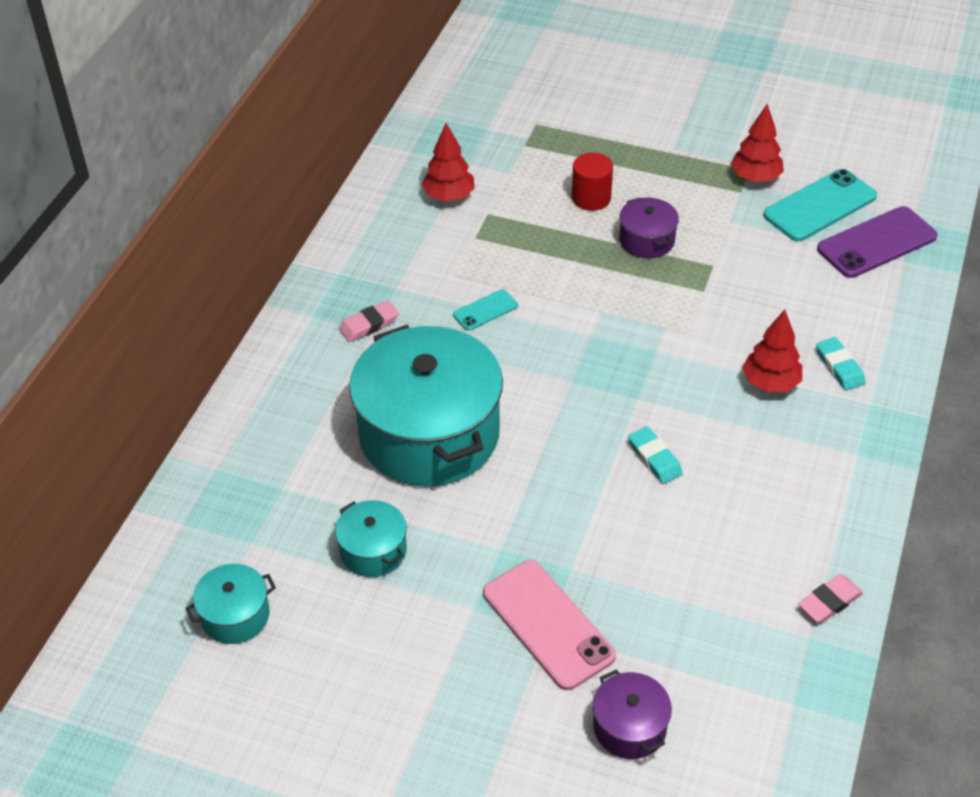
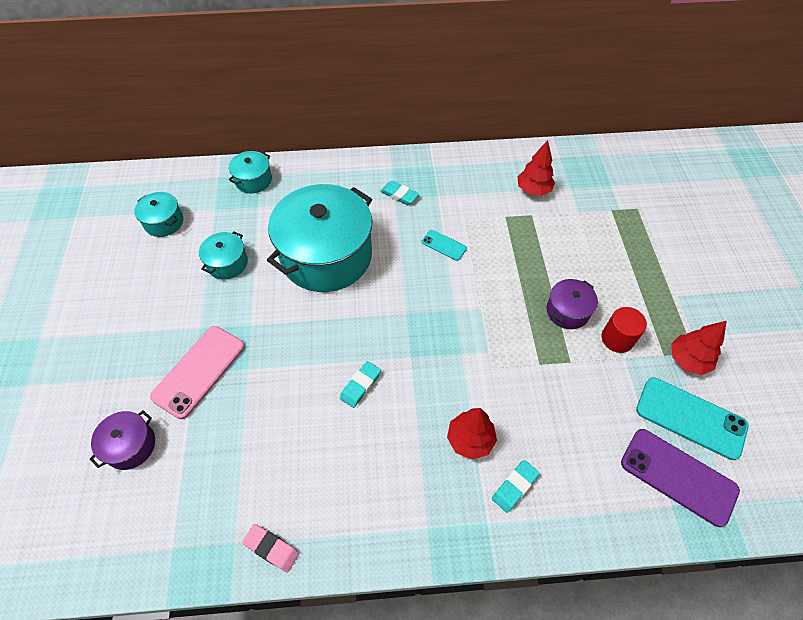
camera: 65 degrees right, 10 degrees up
(222, 480) = (253, 180): none -> turquoise pot
(369, 325) = (399, 195): pink eraser -> turquoise eraser
(591, 198) = (587, 264): red cylinder -> red cylinder (617, 338)

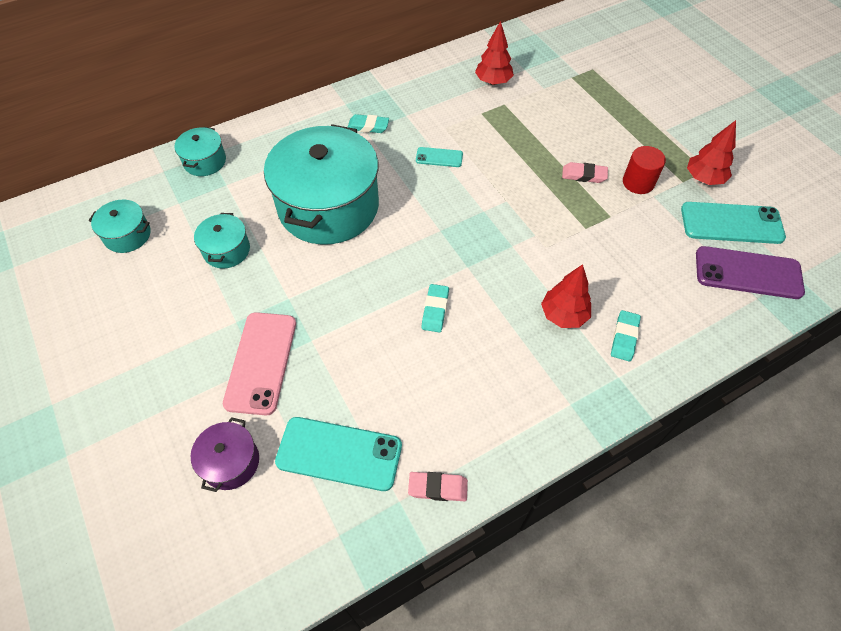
camera: 25 degrees left, 0 degrees up
(213, 478) = (339, 453): none -> turquoise phone
(567, 311) = (584, 175): purple pot -> pink eraser

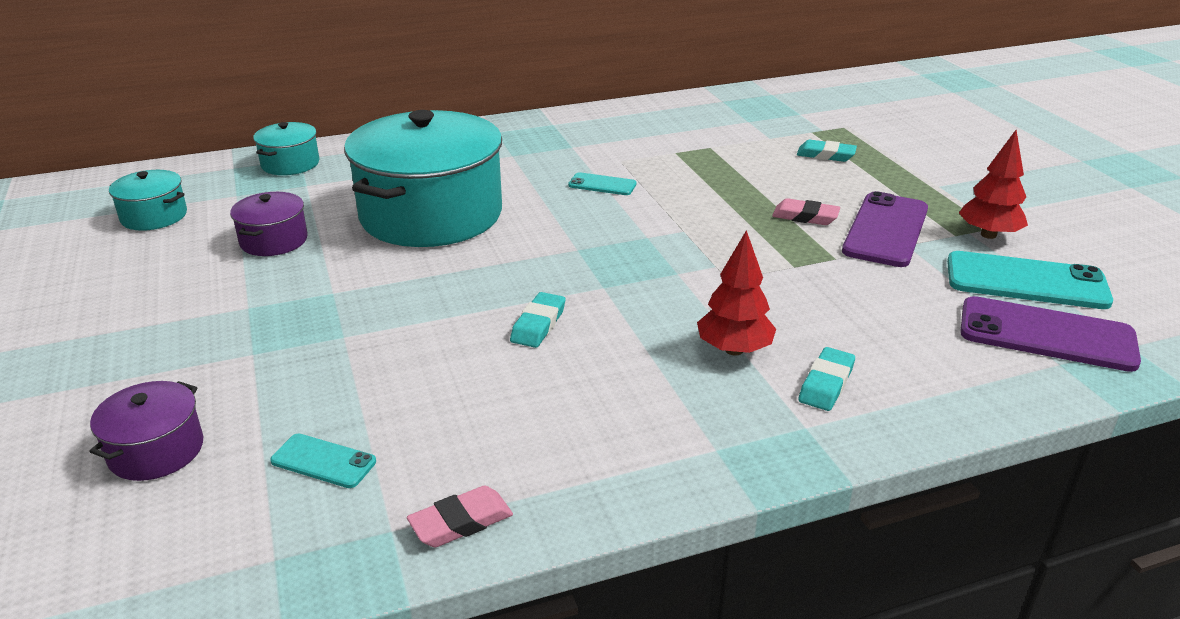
camera: 10 degrees right, 25 degrees down
(226, 250) = (274, 240): turquoise pot -> purple pot
(261, 362) = (260, 350): pink phone -> none
(339, 453) = (323, 461): turquoise phone -> turquoise phone, size x0.52
(368, 126) = (517, 152): turquoise eraser -> turquoise eraser (825, 155)
(438, 488) = (461, 522): pink eraser -> pink eraser turned 45 degrees counterclockwise
(493, 82) = (701, 128): red tree -> none
(638, 182) = (885, 230): red cylinder -> purple phone

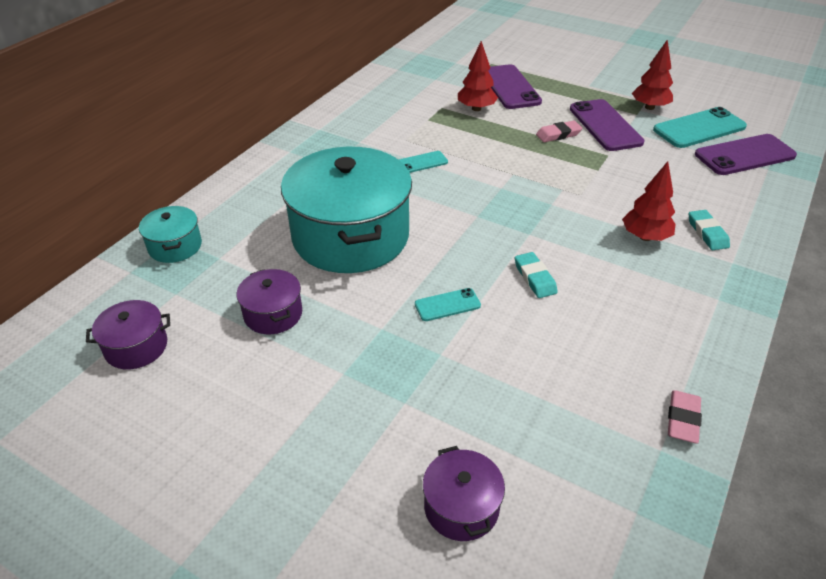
camera: 40 degrees left, 10 degrees up
(154, 216) = (136, 347): turquoise pot -> purple pot
(323, 461) = (565, 439): turquoise phone -> turquoise phone (447, 305)
(747, 161) = (476, 109): none -> red tree
(825, 155) = (510, 87): turquoise eraser -> purple phone

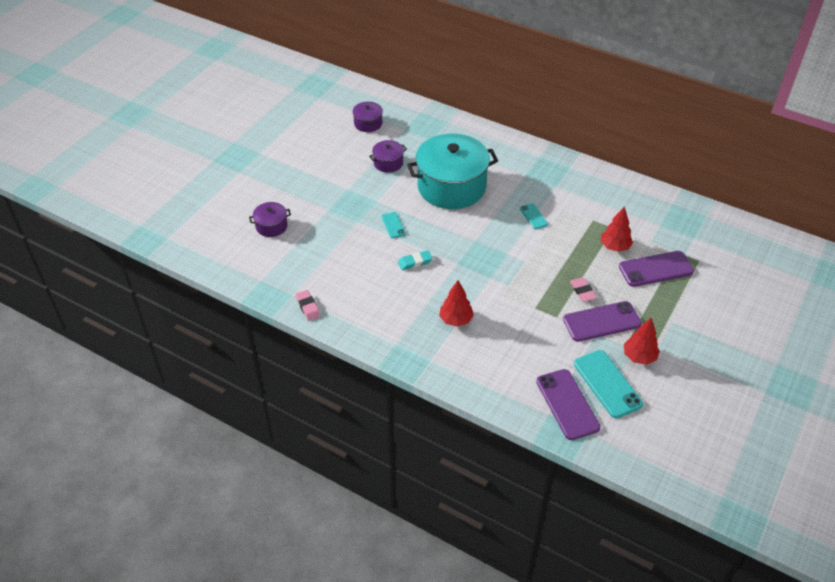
camera: 90 degrees right, 5 degrees up
(175, 246) = (440, 123): turquoise pot -> none
(683, 419) = (308, 307): pink eraser -> pink eraser turned 45 degrees clockwise
(707, 233) = (461, 354): turquoise eraser -> none

